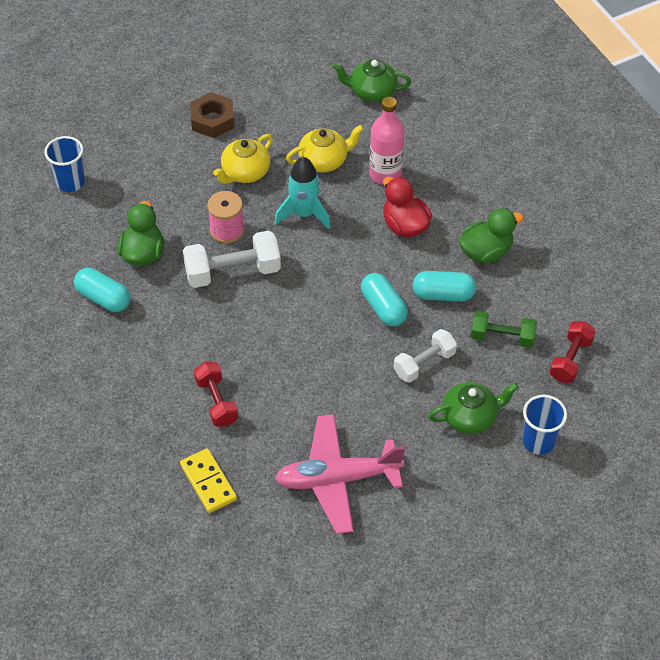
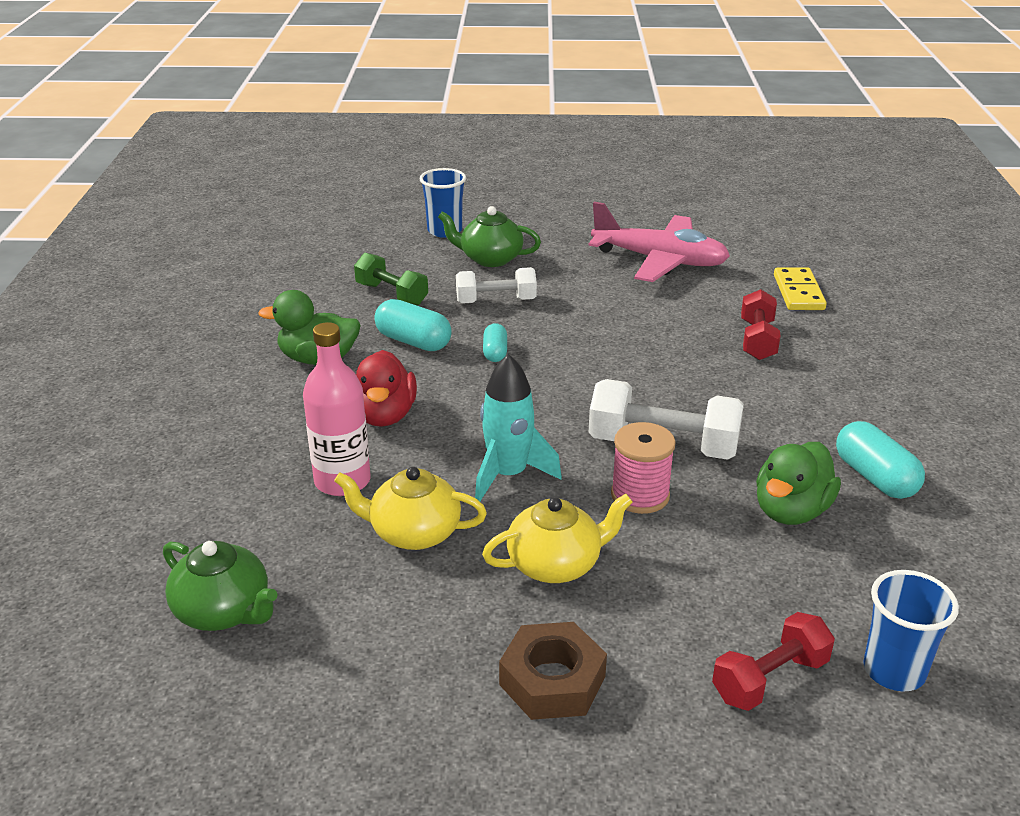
camera: 150 degrees left, 20 degrees down
(383, 308) = (495, 352): turquoise capsule -> turquoise capsule, size x0.60
(570, 359) = (346, 263): red dumbbell -> red dumbbell (770, 679)

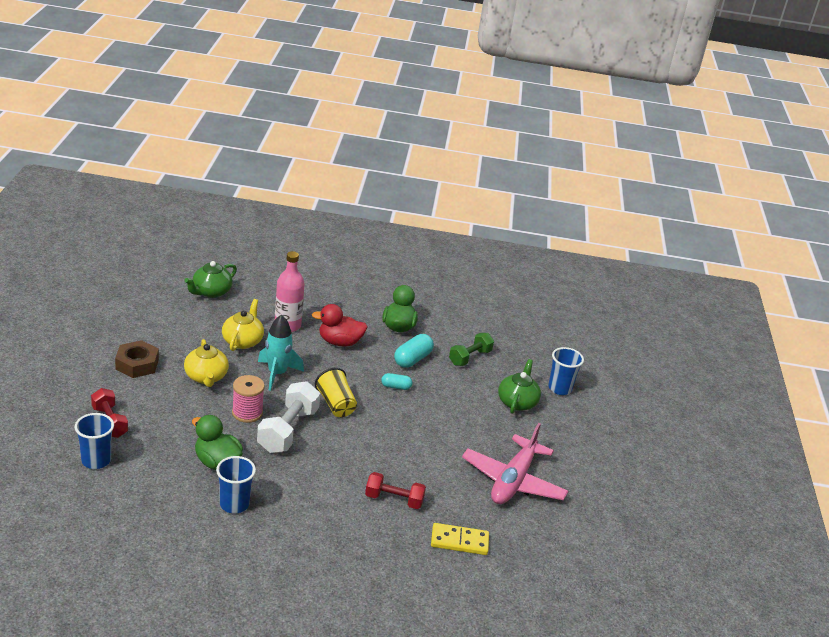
camera: 90 degrees right, 0 degrees up
(496, 301) = (458, 396): white dumbbell -> none
(569, 404) = (336, 404): none -> yellow cup
(875, 477) = (234, 504): turquoise capsule -> blue cup

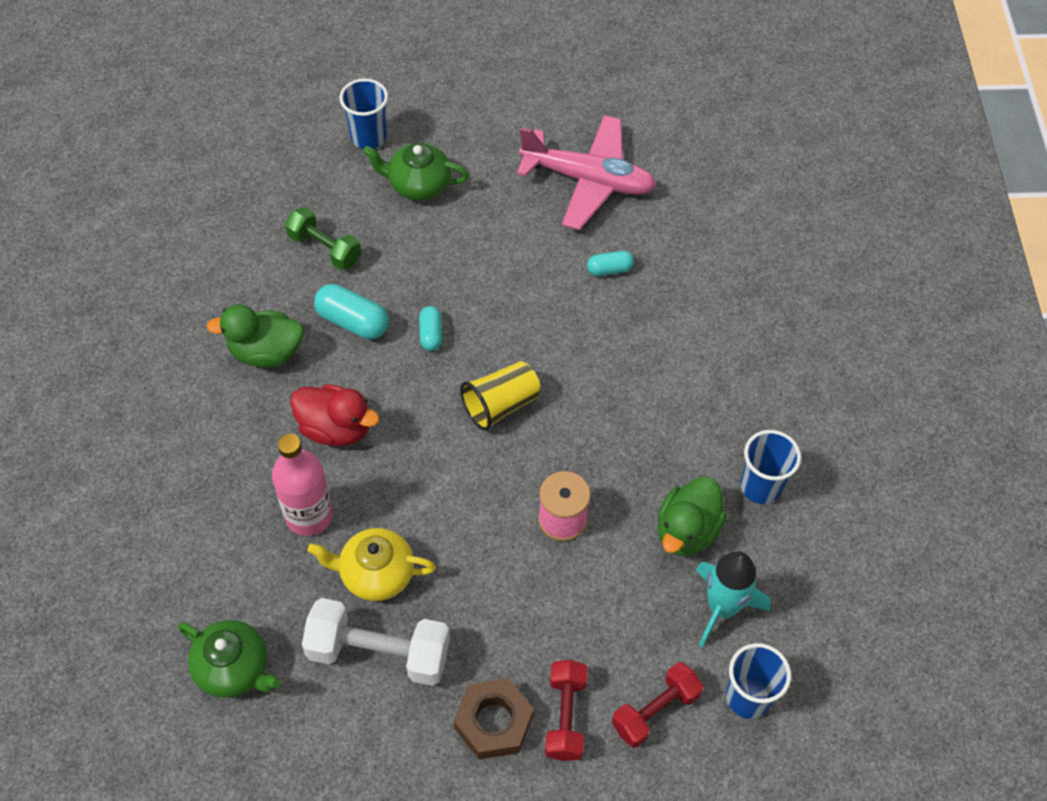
camera: 95 degrees left, 25 degrees up
(206, 377) = (493, 602): yellow teapot -> none
(277, 374) = (450, 500): turquoise rocket -> turquoise rocket (722, 608)
(288, 430) = (583, 455): white dumbbell -> white dumbbell (379, 652)
(339, 342) = (336, 428): red duck -> red duck turned 60 degrees counterclockwise
(394, 499) = (676, 304): red dumbbell -> red dumbbell (565, 716)
(431, 474) = (609, 269): none -> turquoise capsule
(459, 541) = (720, 227): yellow domino -> none

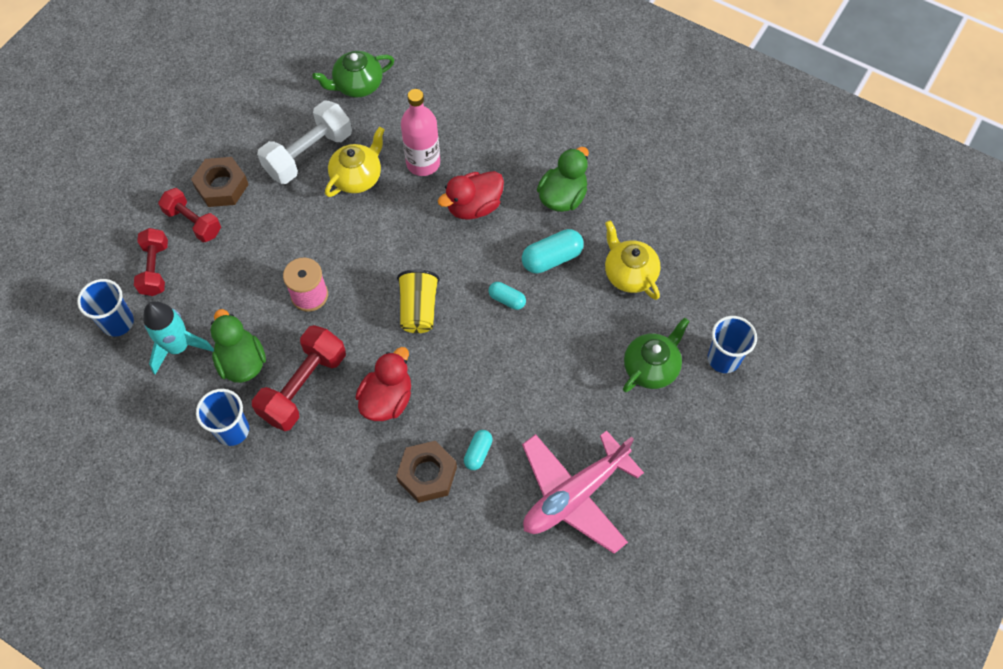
camera: 125 degrees right, 5 degrees up
(325, 248) = (629, 274): green dumbbell -> yellow teapot
(618, 372) = (387, 399): none -> red duck
(662, 296) = (427, 474): none -> brown nut
(665, 454) = (303, 386): none -> red dumbbell

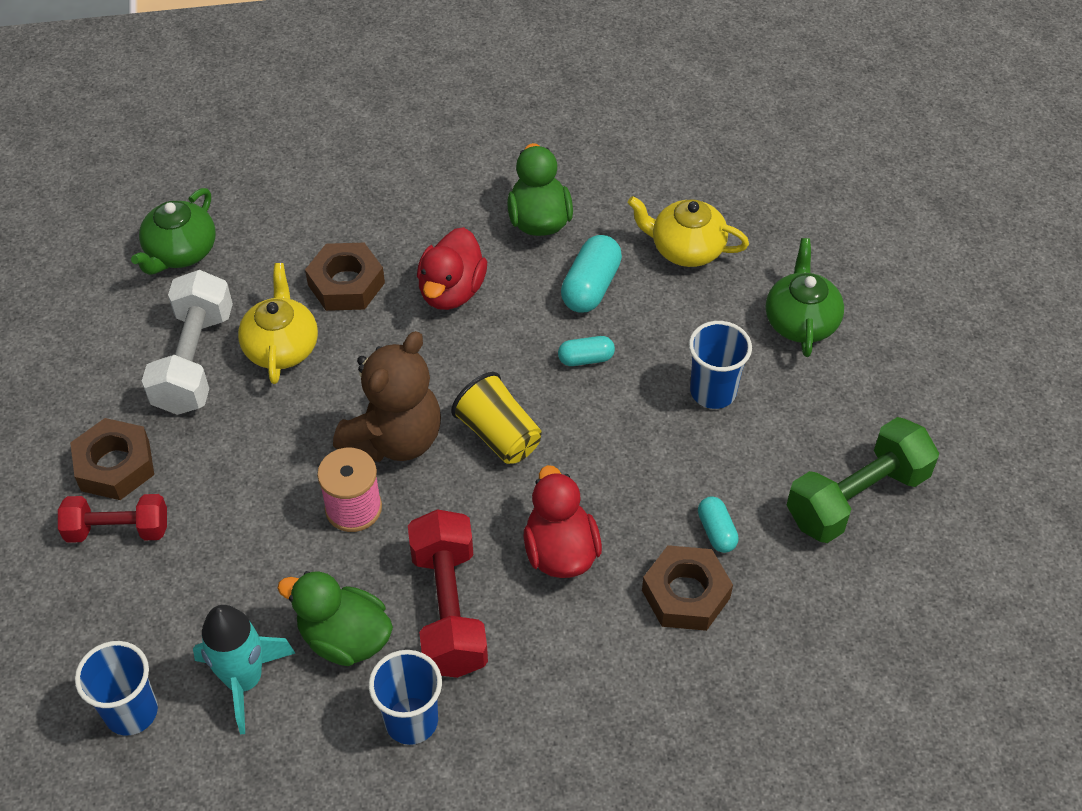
camera: 40 degrees left, 10 degrees down
(155, 269) = (120, 616): red dumbbell -> none
(365, 272) = (395, 439): none -> brown teddy bear
(423, 163) = (346, 284): pink bottle -> brown nut
(574, 495) = (857, 497): pink plane -> green dumbbell
(723, 359) = (860, 266): blue cup -> blue cup (713, 392)

